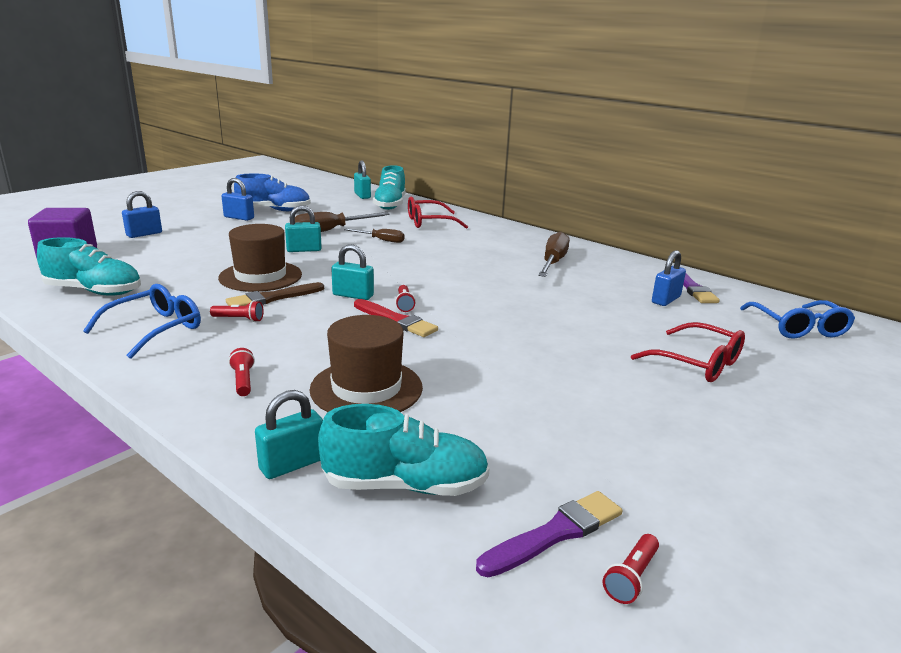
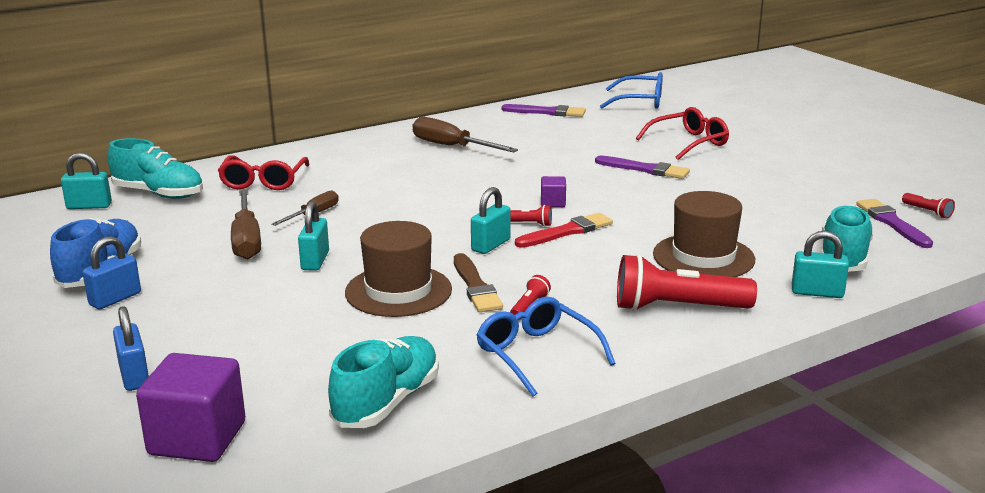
camera: 70 degrees left, 0 degrees up
(243, 381) = (677, 307): red flashlight -> red flashlight, size x2.25
(292, 464) = (817, 292): turquoise padlock -> turquoise padlock turned 60 degrees counterclockwise
(458, 309) = (553, 203): none -> purple cube
(585, 344) = (645, 169): none -> purple brush
(665, 300) = (568, 126): blue padlock -> none

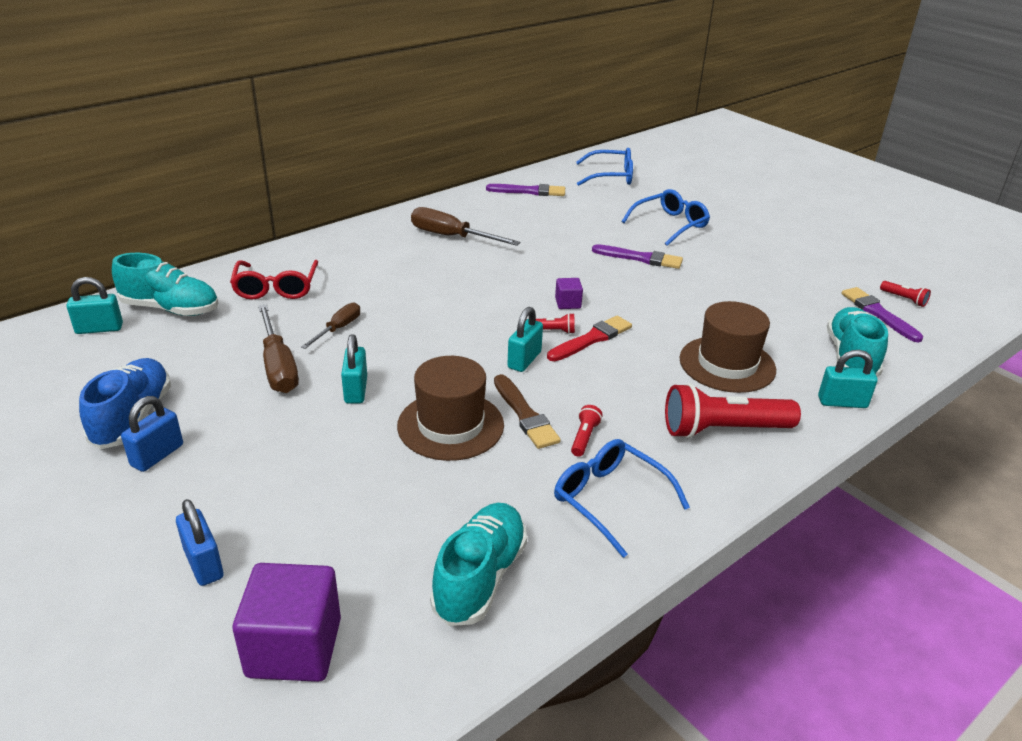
camera: 10 degrees left, 10 degrees up
(689, 143) = (670, 224): red glasses -> blue glasses

